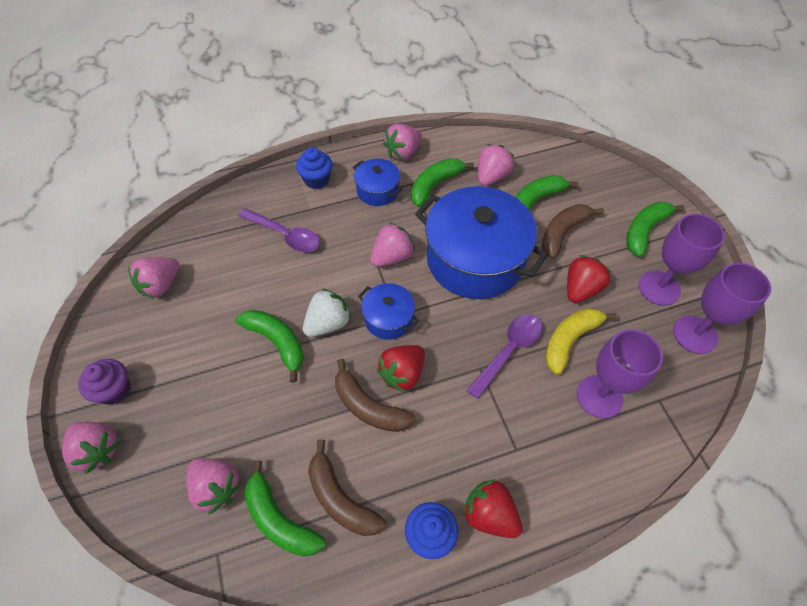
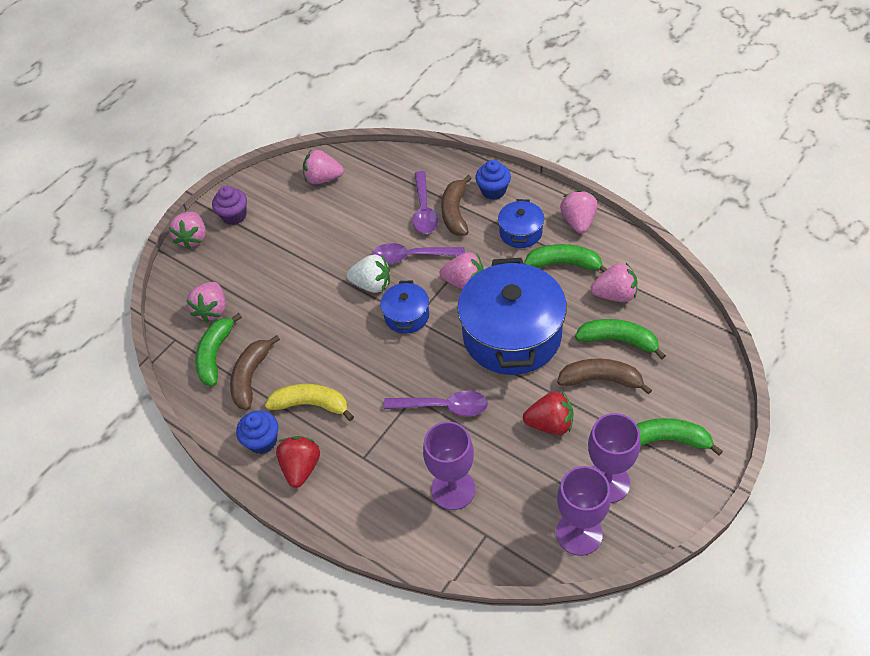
camera: 60 degrees right, 5 degrees down
(277, 342) = (333, 268): green banana -> none
(327, 275) = (412, 256): none -> purple spoon
(368, 406) = (326, 350): brown banana -> brown banana (455, 212)
(402, 374) = (368, 353): red strawberry -> none
(403, 153) = (578, 222): pink strawberry -> pink strawberry turned 75 degrees clockwise
(569, 340) = (490, 442): yellow banana -> yellow banana (311, 404)

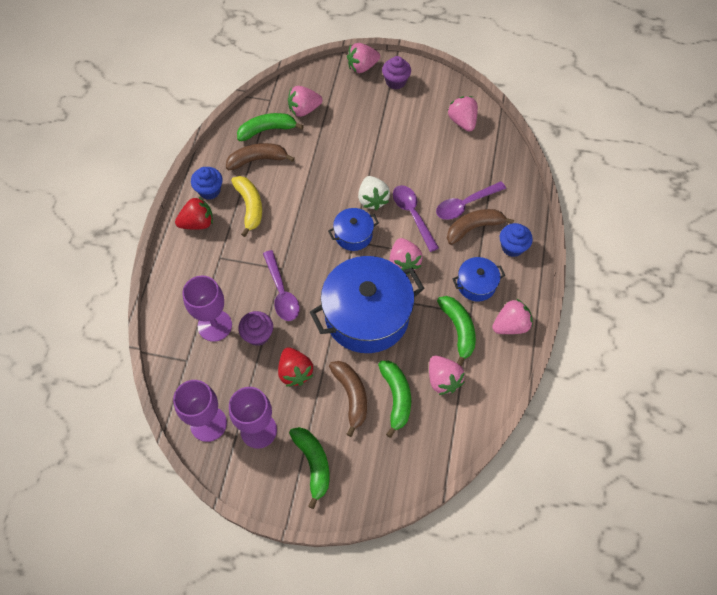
camera: 60 degrees right, 10 degrees up
(487, 447) = (258, 335): none -> purple cupcake

